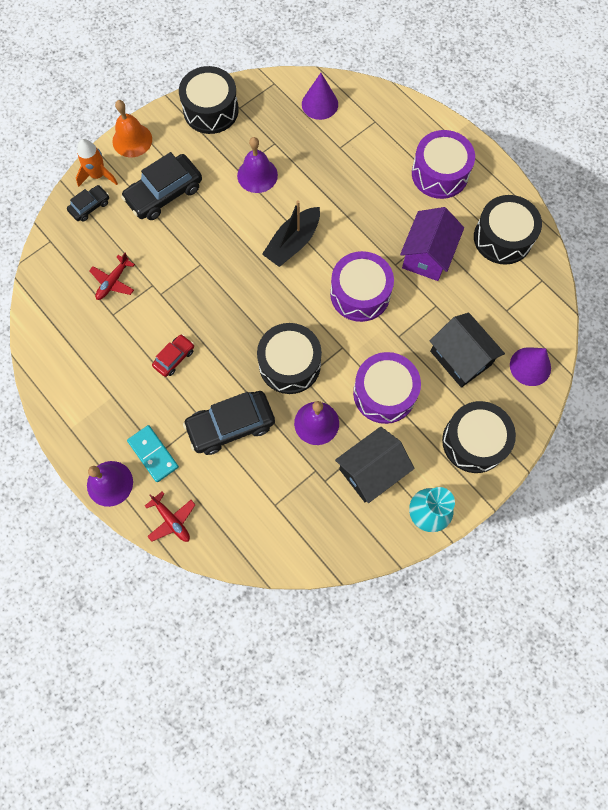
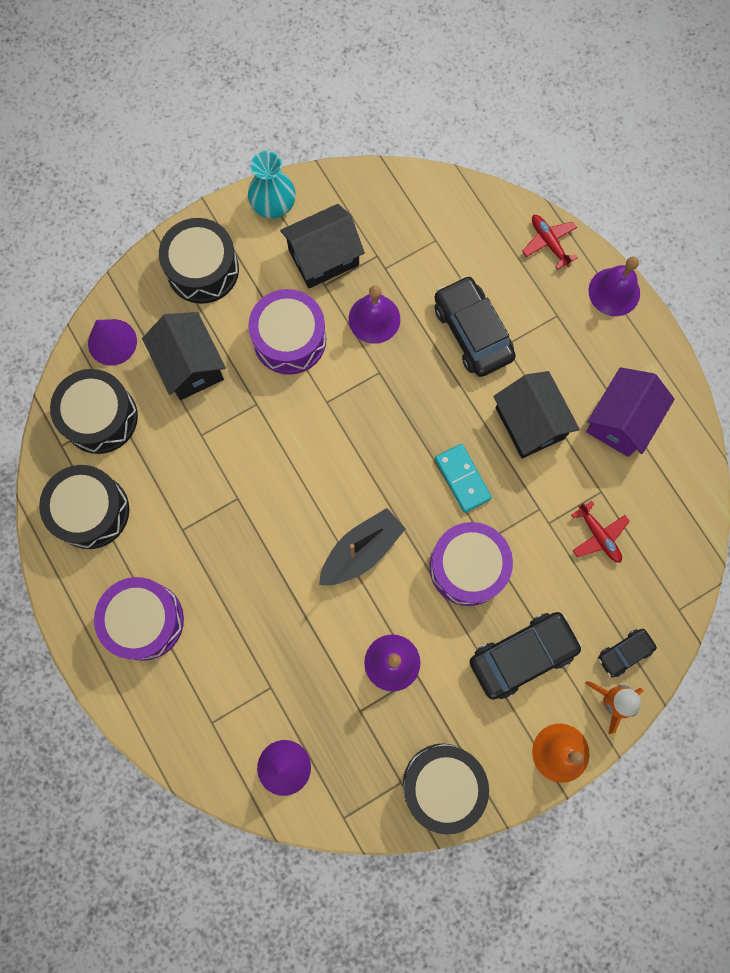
camera: 170 degrees left, 5 degrees up
(113, 282) = (598, 536): red plane -> red plane turned 105 degrees clockwise
(153, 454) = (563, 315): turquoise domino -> turquoise domino (462, 478)
(174, 358) = (529, 423): red car -> black house
(231, 425) = (472, 332): black car -> black car turned 105 degrees counterclockwise
(289, 364) = (393, 391): black drum -> black drum (100, 417)
(360, 294) = (290, 466): purple drum -> purple drum (468, 567)
(427, 255) = (193, 503): purple house -> purple house (621, 420)

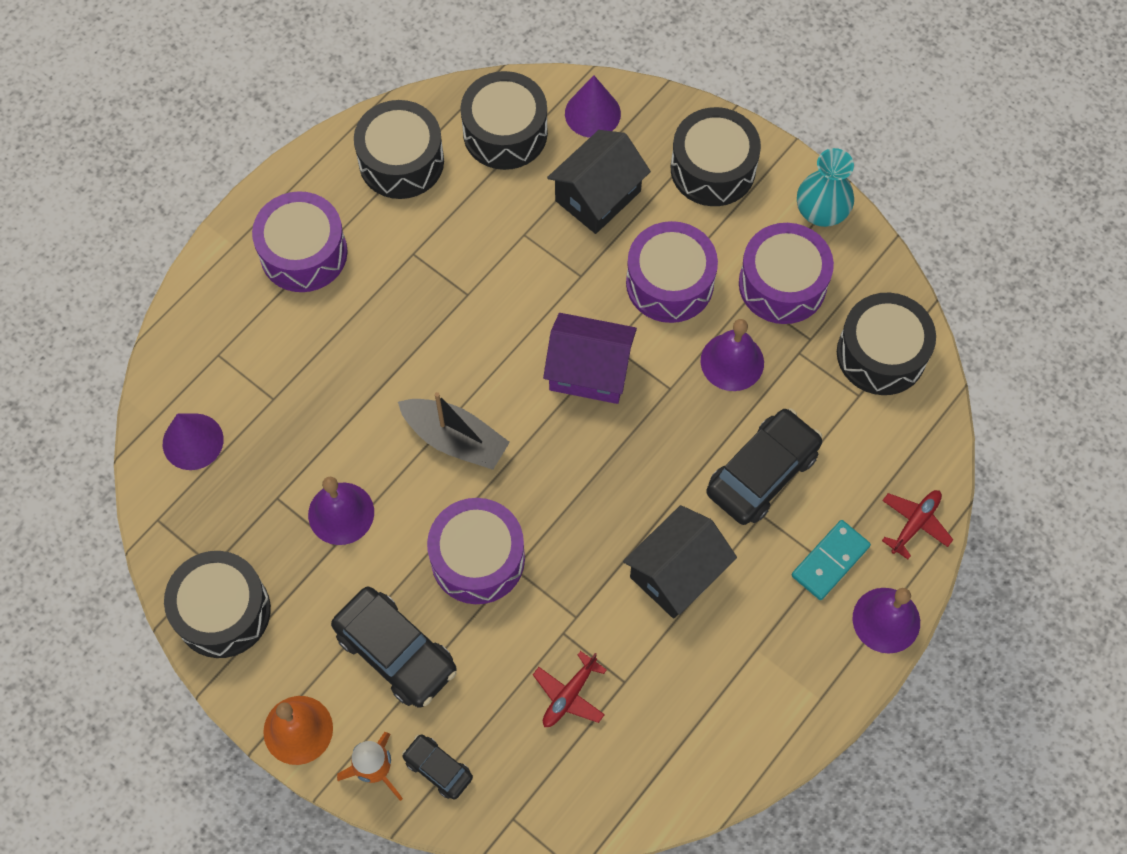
camera: 70 degrees right, 10 degrees down
(323, 257) = (782, 284): black house -> purple drum
(408, 211) = (881, 354): none -> black drum
(462, 478) = (580, 519): turquoise domino -> turquoise domino (830, 561)
(621, 420) = (723, 678): purple house -> purple house (589, 371)

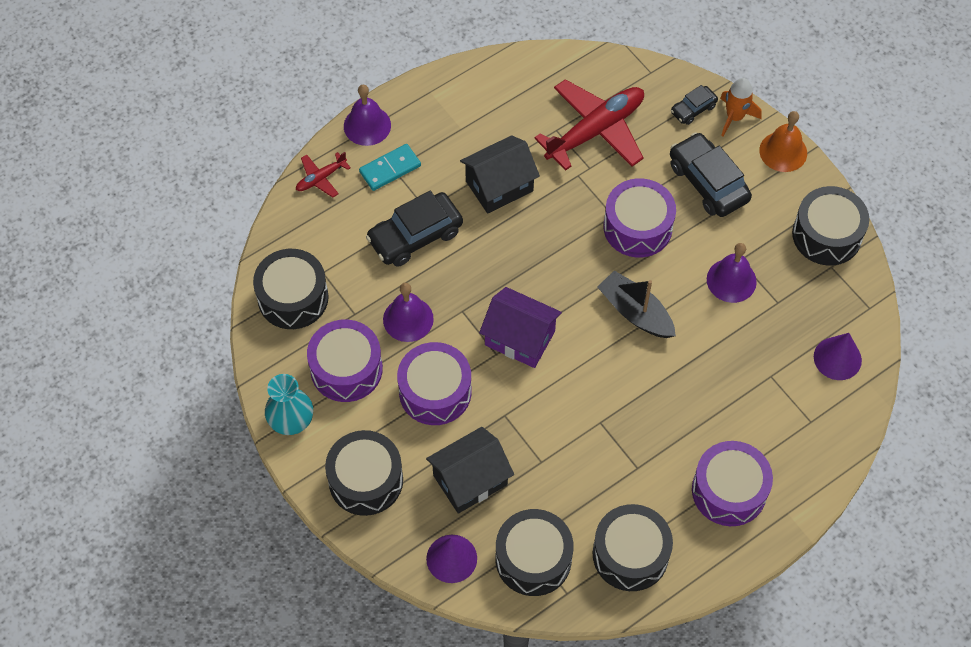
camera: 165 degrees left, 5 degrees down
(438, 768) = (693, 109): black car -> black car turned 90 degrees clockwise
(569, 695) = (596, 130): red plane -> red plane, size x2.13

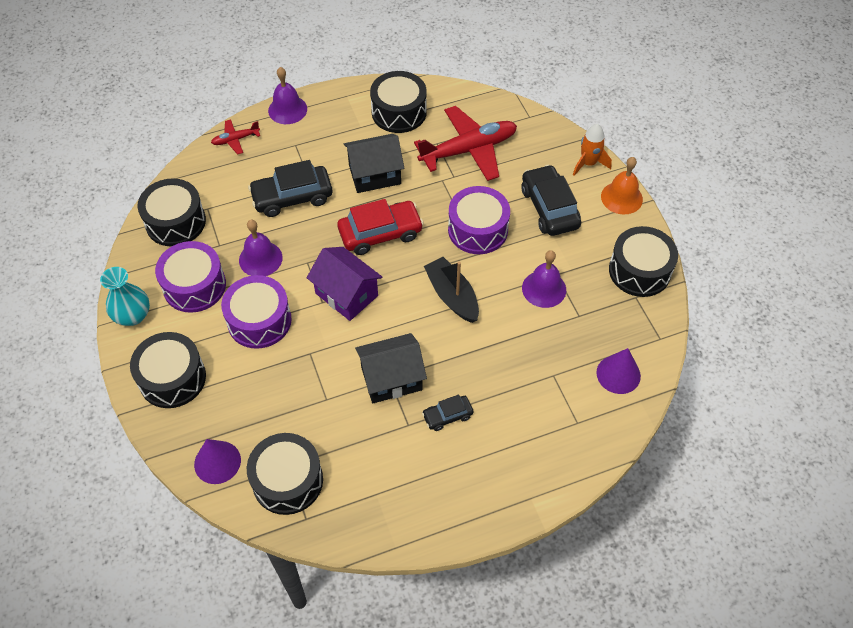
camera: 15 degrees right, 5 degrees down
(390, 169) = (292, 144): turquoise domino -> none
(470, 480) = (260, 399): black house -> black house (391, 378)
(531, 257) = (380, 233): none -> red car
(630, 554) = (375, 499): black drum -> black drum (399, 112)
(693, 109) = (555, 150): black car -> black car (447, 416)
(729, 491) = (483, 465): purple drum -> none

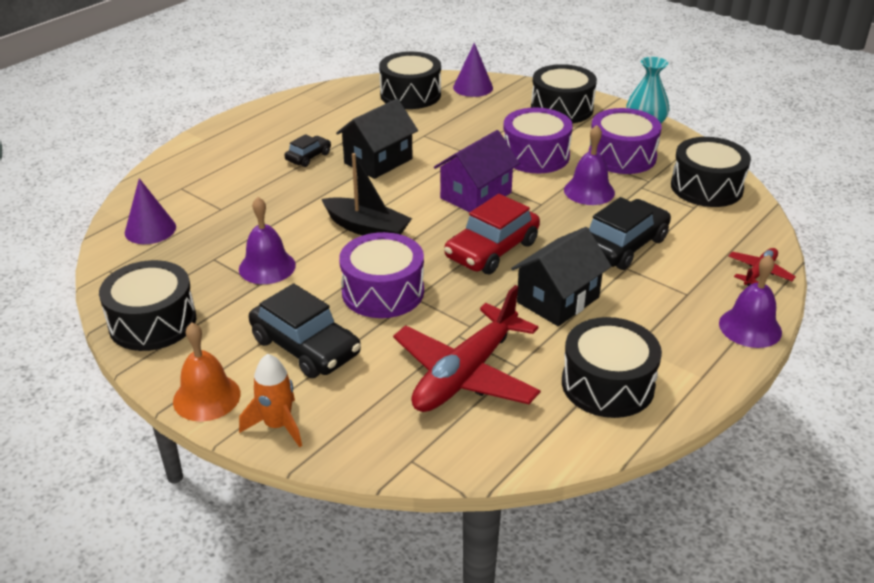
camera: 150 degrees right, 20 degrees down
(346, 294) = (476, 195): purple house -> purple house turned 60 degrees counterclockwise

